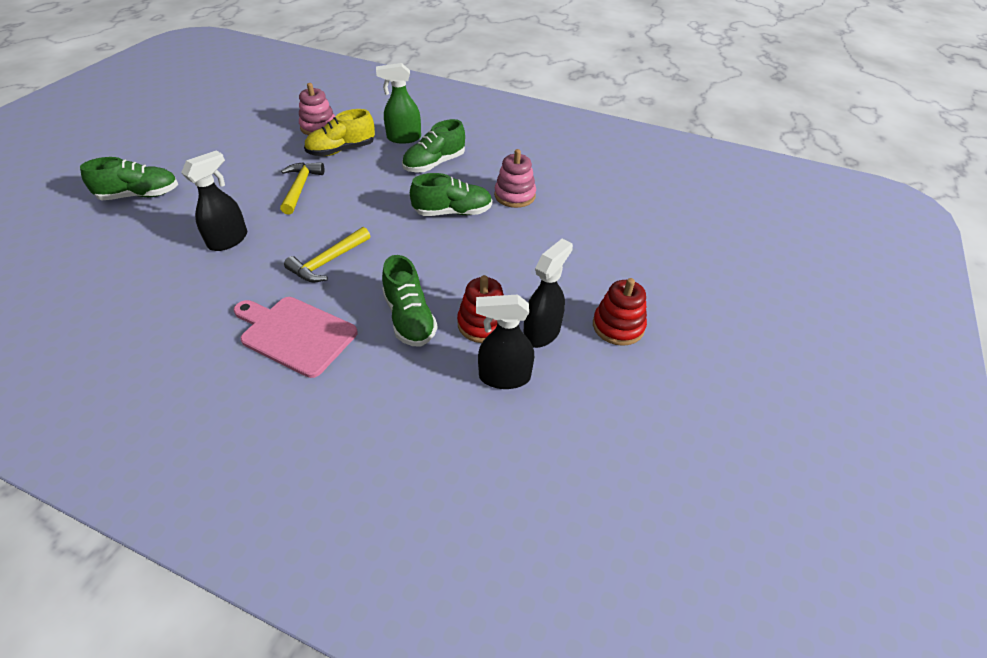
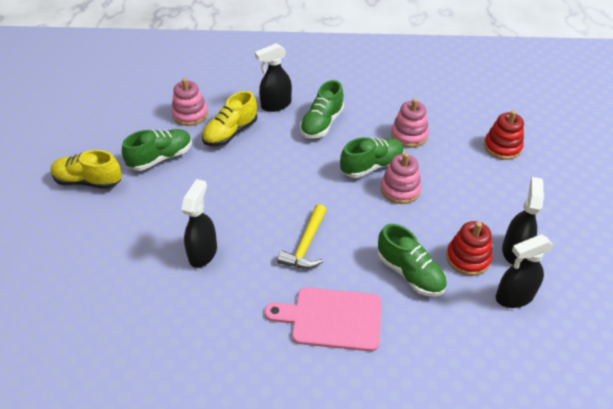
camera: 20 degrees left, 0 degrees up
(140, 195) = (80, 235): green shoe -> green shoe (161, 158)
(185, 156) = (88, 181): none -> yellow shoe
(300, 188) = (224, 181): yellow hammer -> none
(403, 138) = (275, 105): green spray bottle -> black spray bottle
(464, 240) = (400, 189): none -> pink stacking toy
(618, 326) = (563, 226): red stacking toy -> red stacking toy (502, 147)

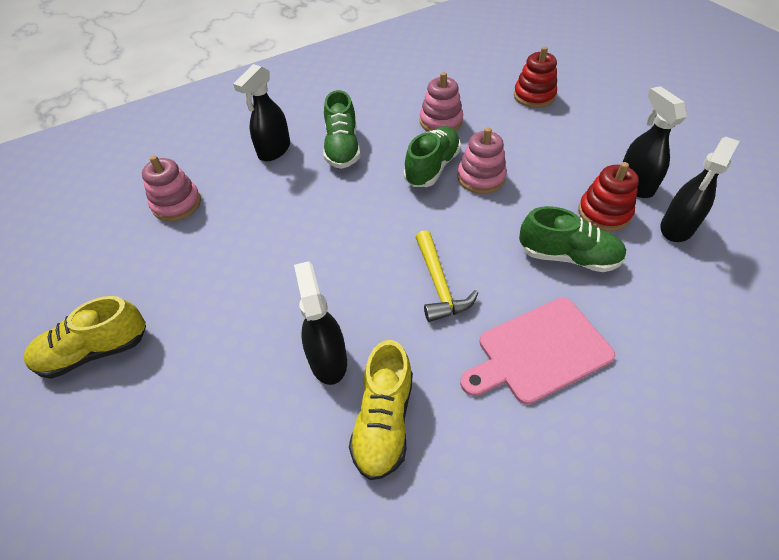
camera: 30 degrees left, 5 degrees up
(161, 158) = (178, 272): green shoe -> none
(230, 133) = (245, 203): yellow shoe -> yellow shoe (384, 421)

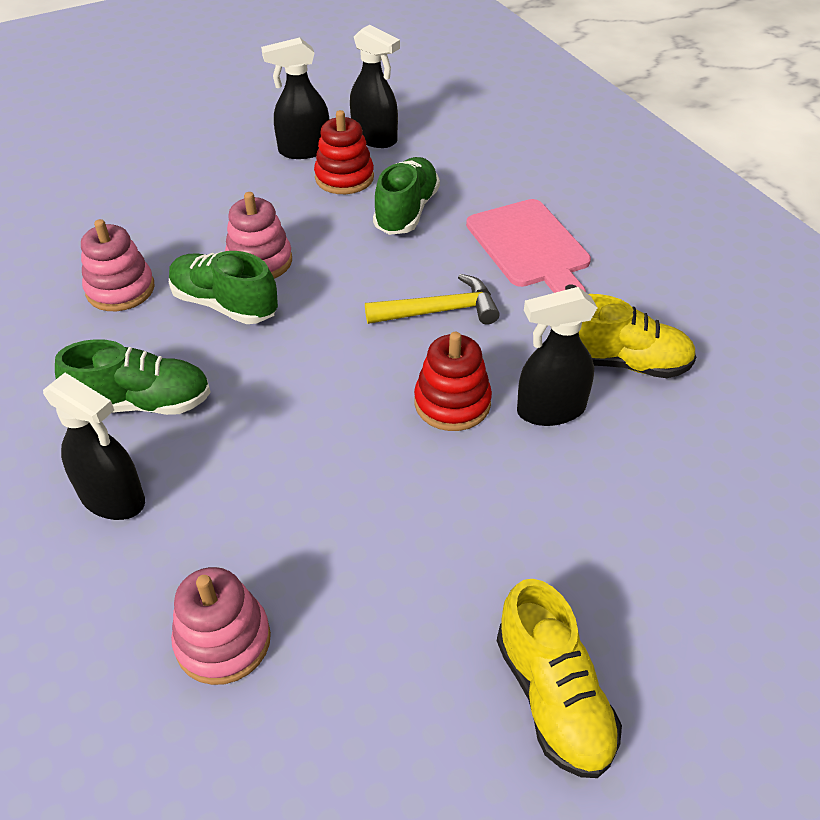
camera: 90 degrees left, 5 degrees down
(534, 96) = (101, 197): red stacking toy -> red stacking toy (452, 403)

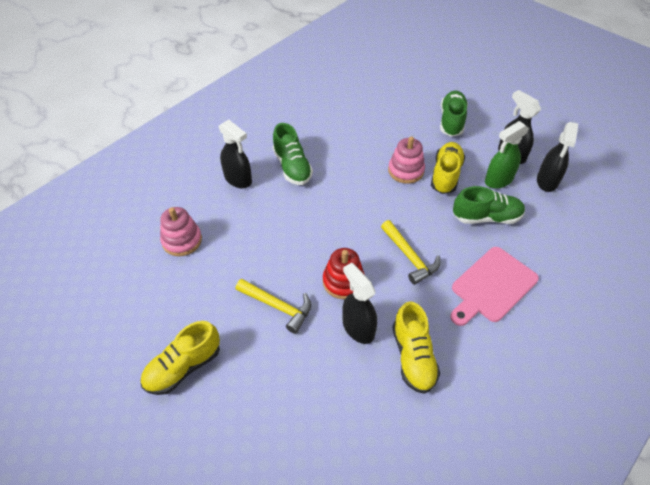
camera: 70 degrees right, 5 degrees up
(113, 498) = (238, 179): black spray bottle -> black spray bottle turned 60 degrees counterclockwise
(120, 289) = (358, 130): pink stacking toy -> none
(225, 304) = (367, 169): green shoe -> green shoe (451, 121)
(299, 223) = (446, 175): none -> yellow shoe
(344, 178) = (498, 180): red stacking toy -> green spray bottle
(468, 507) = (277, 307): none -> yellow hammer

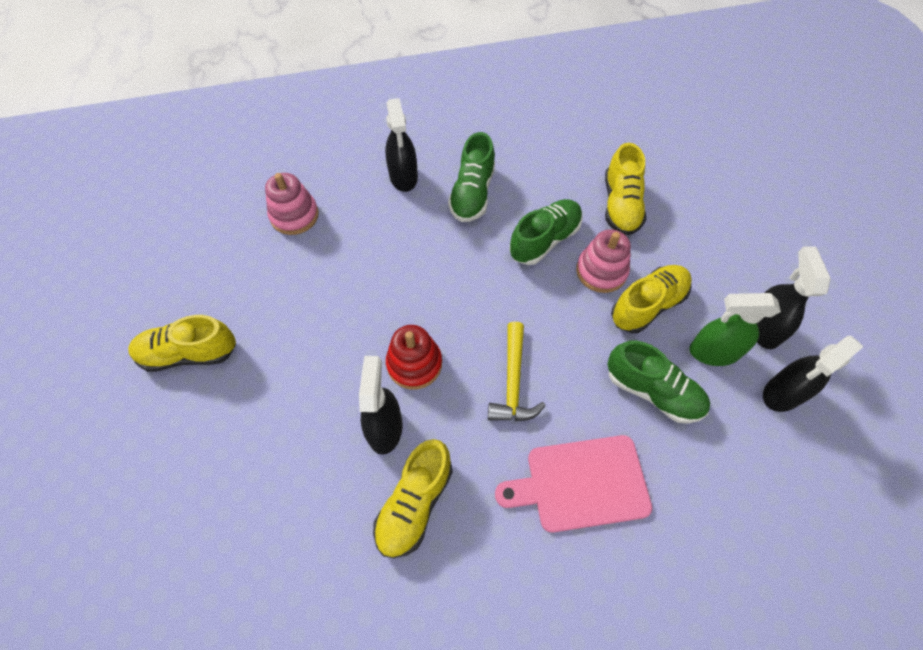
camera: 35 degrees right, 10 degrees up
(277, 307) = (325, 348): yellow hammer -> none
(385, 130) = (620, 205): none -> yellow shoe
(451, 121) = (718, 237): green shoe -> green shoe (544, 240)

